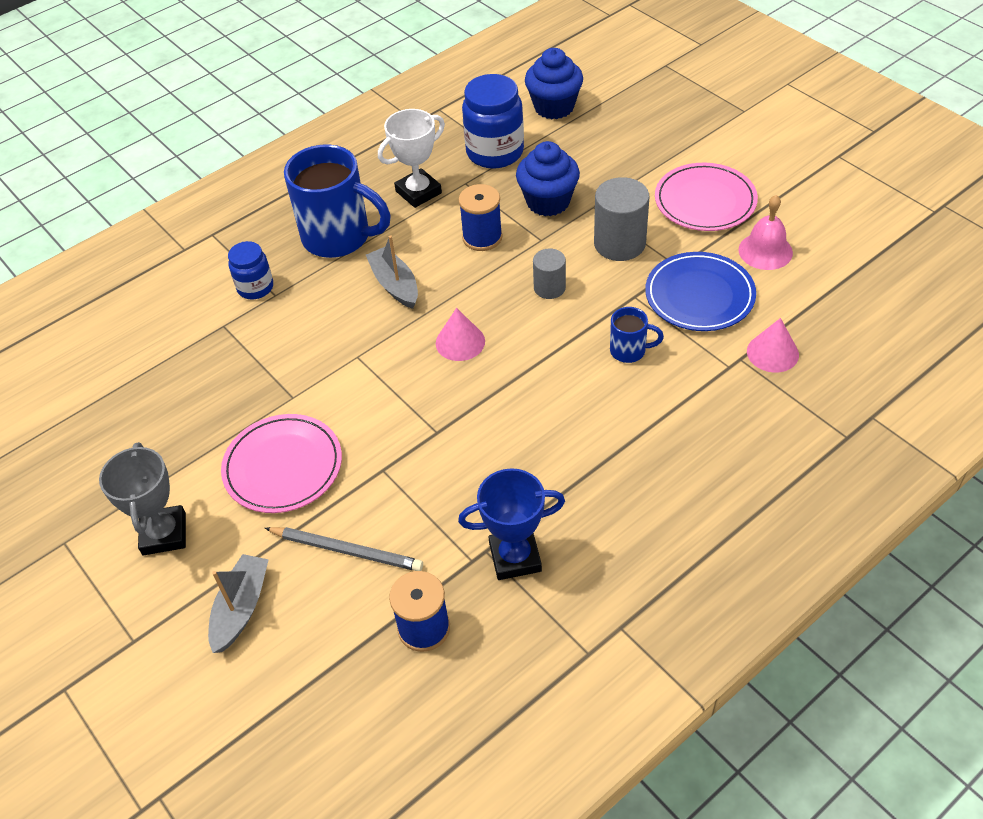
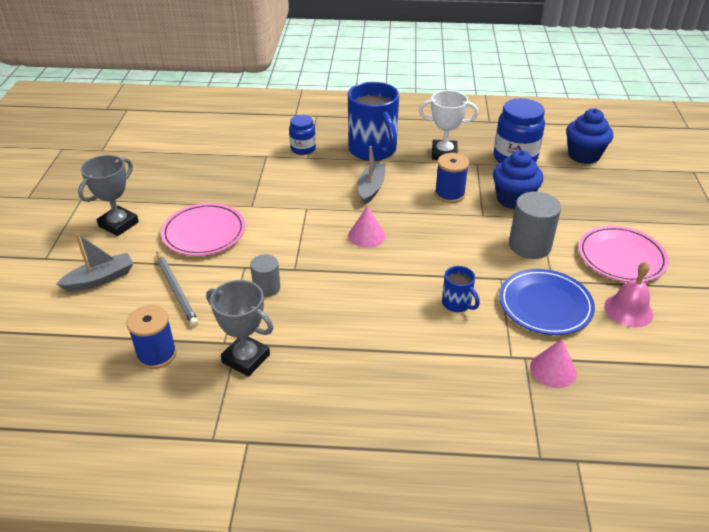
camera: 40 degrees right, 10 degrees down
(515, 557) = (246, 358): blue trophy -> grey trophy
(549, 288) = (454, 241): grey cylinder -> grey cylinder (266, 288)

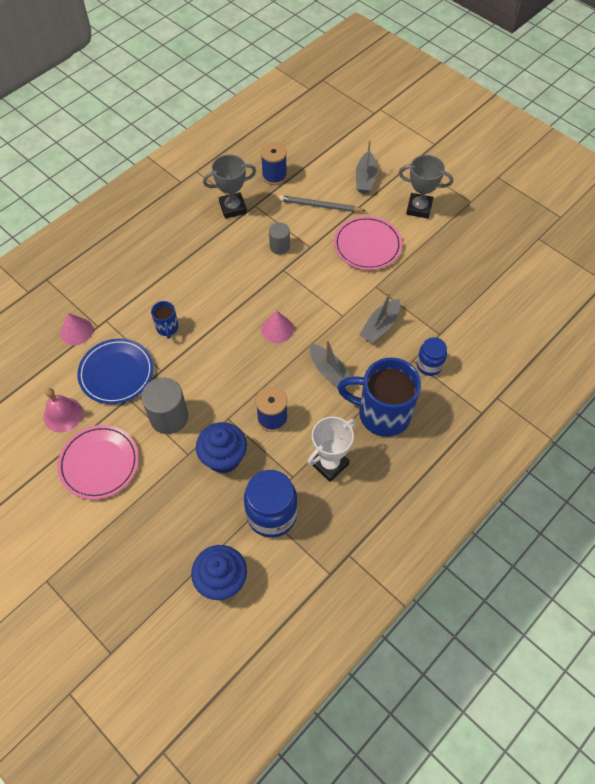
camera: 130 degrees right, 20 degrees up
(118, 224) = (419, 208): grey trophy -> grey trophy turned 60 degrees counterclockwise
(293, 185) = (380, 326): none -> grey boat
(457, 304) = (167, 328): blue mug -> blue mug turned 105 degrees counterclockwise

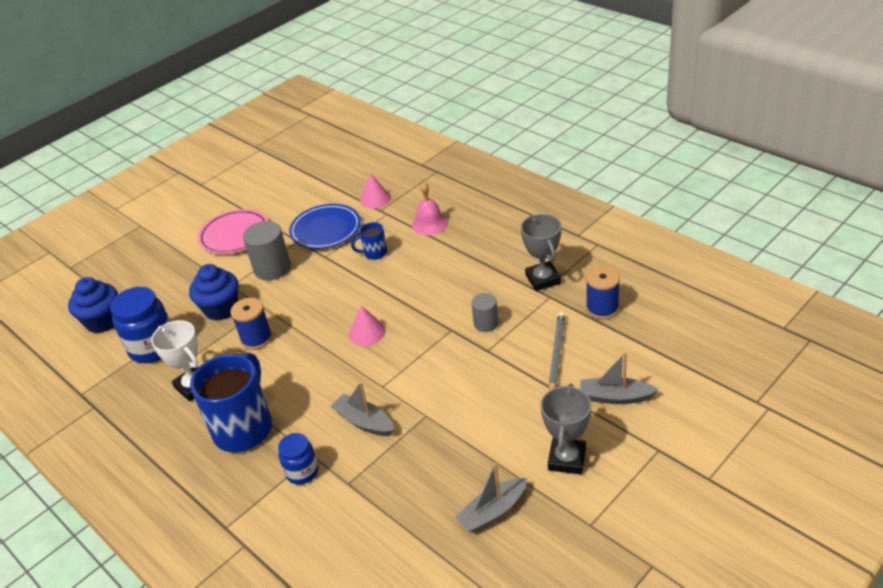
camera: 95 degrees right, 20 degrees down
(63, 414) = (287, 207): pink bell -> pink bell (429, 223)
(330, 372) = (305, 379): grey boat -> grey boat (493, 511)
(367, 245) = (493, 404): pink plate -> none

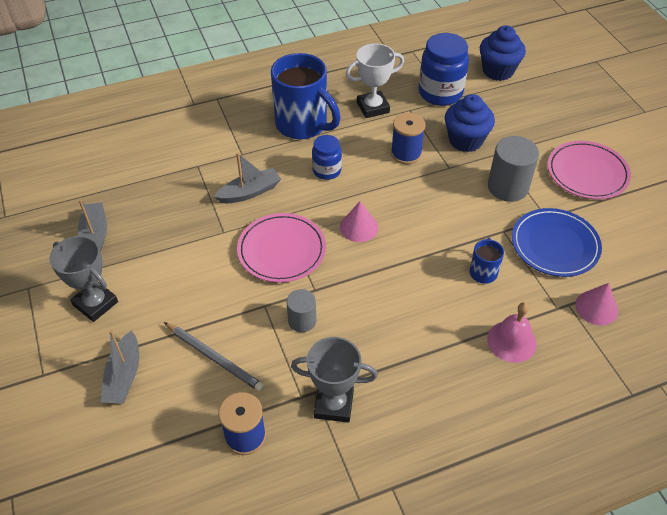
camera: 110 degrees right, 10 degrees up
(302, 472) = (230, 145): blue jar -> blue jar (327, 170)
(423, 367) = (281, 250): none -> pink plate
(615, 397) = (124, 376): grey boat -> grey boat turned 150 degrees clockwise

